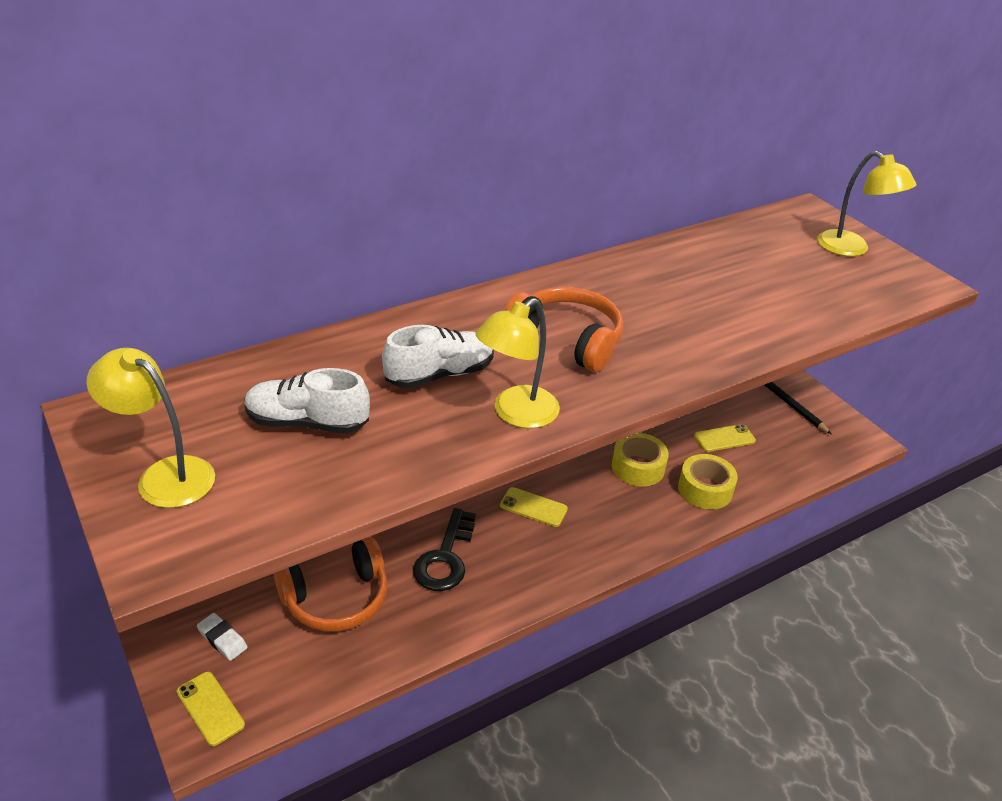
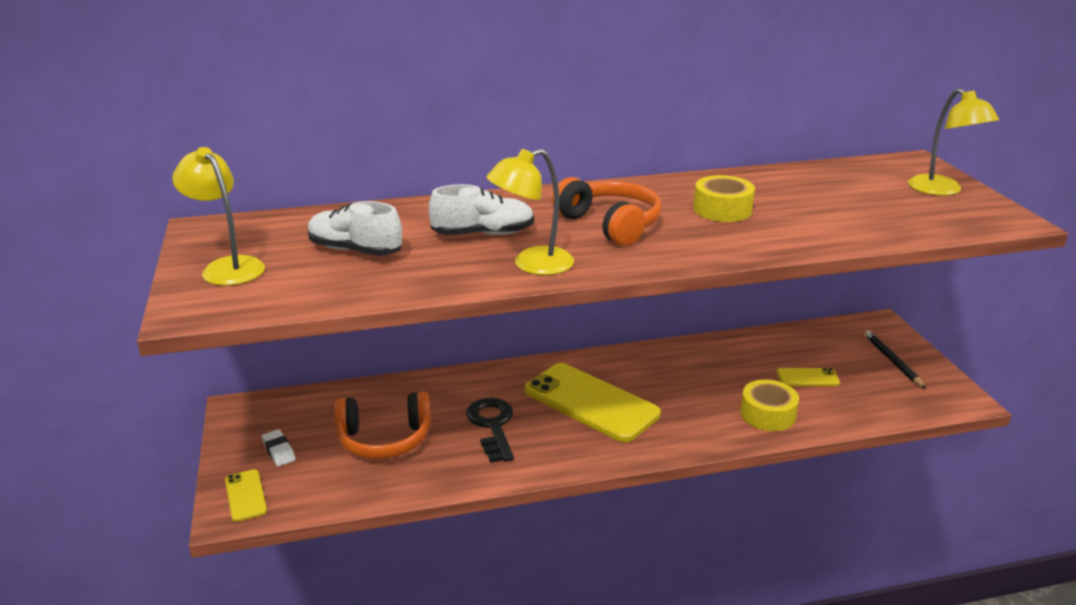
camera: 20 degrees right, 10 degrees down
(445, 557) = (492, 426): black key -> black key turned 135 degrees clockwise
(533, 507) = (591, 402): yellow phone -> yellow phone, size x2.19
(638, 467) = (707, 388): yellow tape -> yellow tape (722, 209)

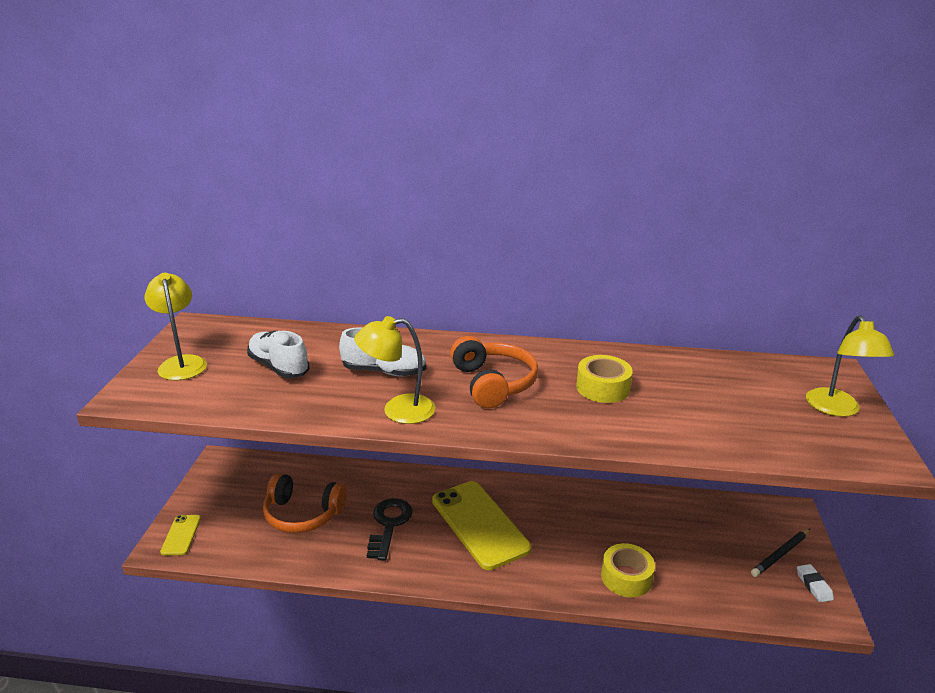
camera: 20 degrees right, 0 degrees up
(279, 451) = (225, 504): white eraser -> white eraser (813, 585)
(807, 378) = (686, 550): yellow phone -> none
(892, 361) = (780, 554): black pencil -> black pencil turned 135 degrees counterclockwise

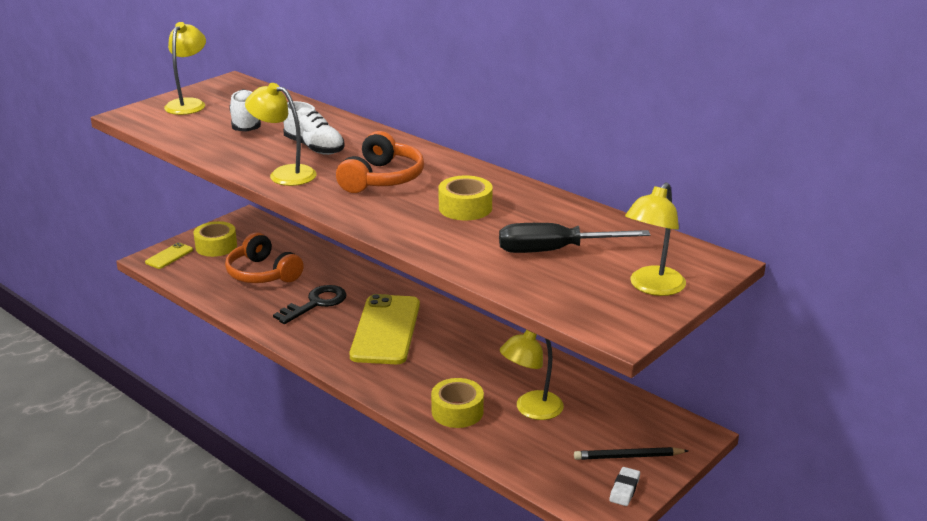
camera: 35 degrees right, 0 degrees up
(222, 503) = (216, 246): none -> yellow tape
(673, 547) = (531, 409): none -> yellow lamp
(727, 403) = (554, 251): none -> black screwdriver

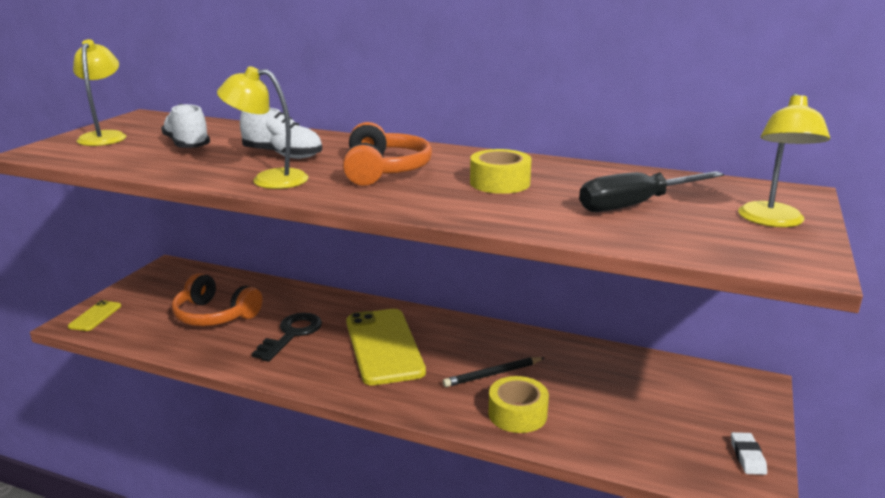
camera: 20 degrees left, 5 degrees down
(216, 246) = (147, 298): yellow tape -> none
(531, 409) = (589, 395): yellow lamp -> none
(628, 456) = (719, 421): black pencil -> black pencil (492, 374)

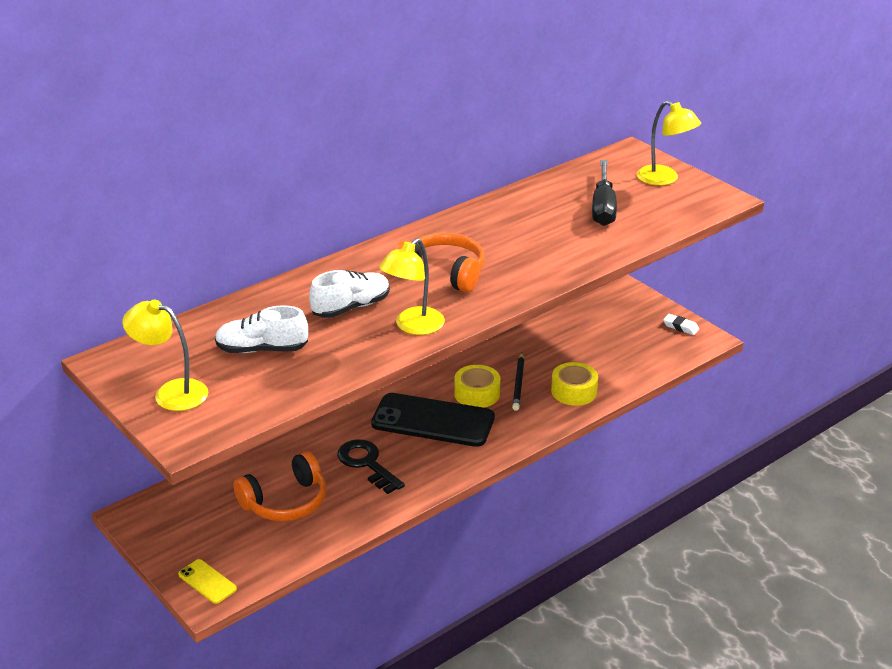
camera: 60 degrees left, 10 degrees up
(383, 346) = (433, 421): yellow phone -> black phone
(500, 183) = (517, 237): yellow tape -> yellow tape (477, 394)

